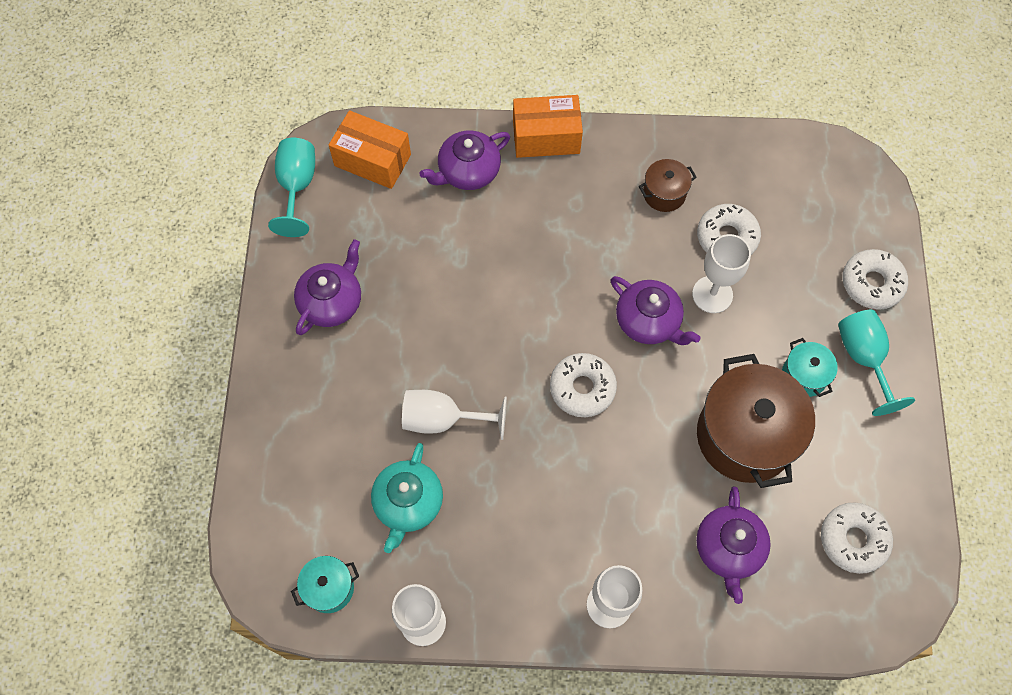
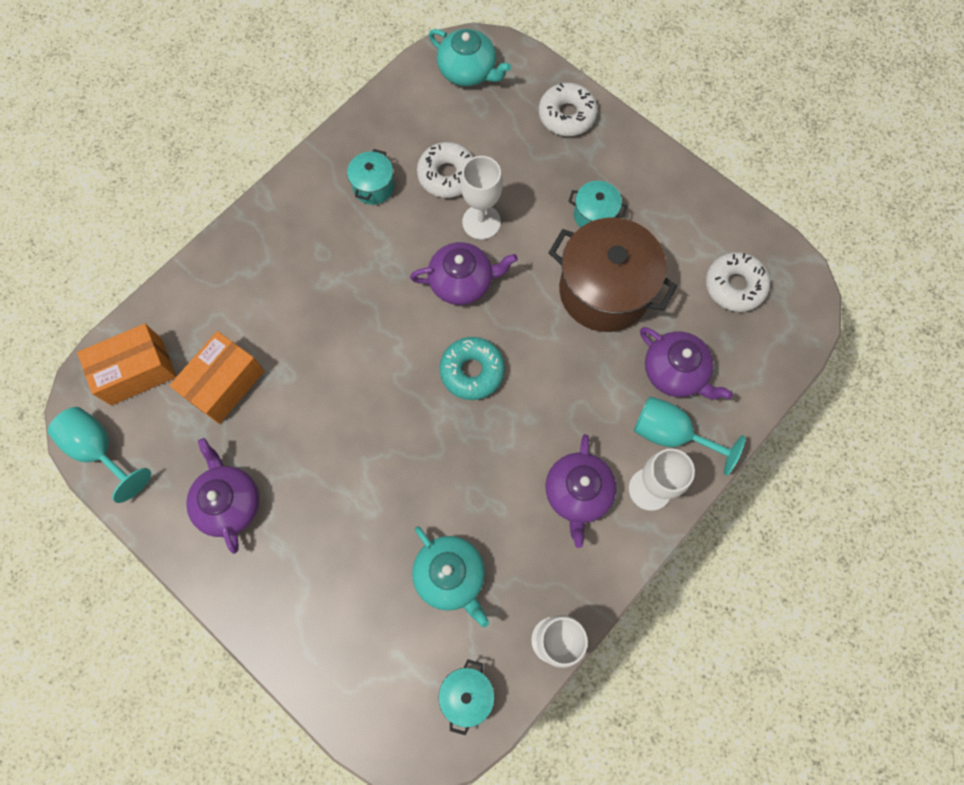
camera: 50 degrees left, 5 degrees up
(443, 419) = (406, 494): white goblet -> none
(468, 171) = (219, 308): purple teapot -> purple teapot (578, 493)
(546, 137) = (247, 228): orange box -> orange box (225, 384)
(582, 388) = (472, 371): white donut -> turquoise donut
(664, 194) = (373, 187): brown pot -> turquoise pot
(832, 179) = (468, 71): none -> turquoise teapot
(863, 358) = (615, 168): turquoise goblet -> turquoise goblet (671, 434)

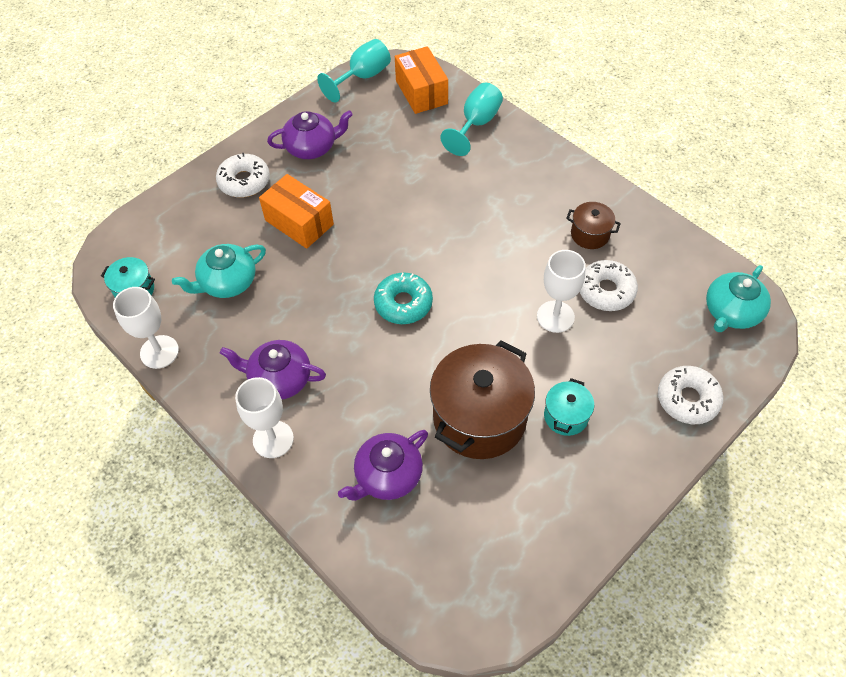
camera: 95 degrees right, 15 degrees down
(225, 384) = (406, 141): orange box -> orange box (299, 222)
(373, 187) = (590, 234): turquoise pot -> brown pot
(462, 282) = (492, 299): purple teapot -> none
(671, 434) = (323, 464): turquoise goblet -> turquoise goblet (476, 124)
(734, 286) = (482, 549): white donut -> white donut (244, 181)

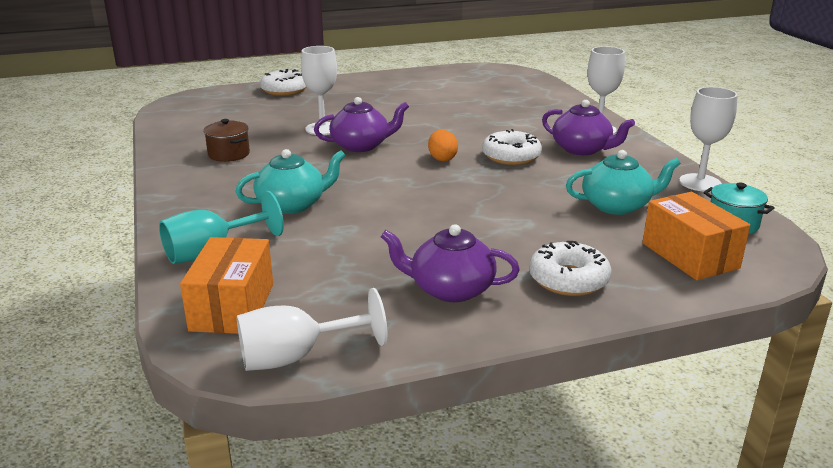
camera: 155 degrees left, 30 degrees down
(299, 222) = (512, 227): orange box -> orange box (690, 255)
(362, 77) = (296, 357): turquoise goblet -> white goblet
(387, 476) = (518, 105): purple teapot -> purple teapot (361, 145)
(403, 303) = (442, 158): turquoise donut -> orange egg
(479, 418) = (432, 109): brown pot -> none
(566, 416) = (372, 100): turquoise pot -> none
(606, 291) = (265, 130): white donut -> white donut (511, 156)
(731, 312) = (195, 106): turquoise teapot -> turquoise teapot (292, 205)

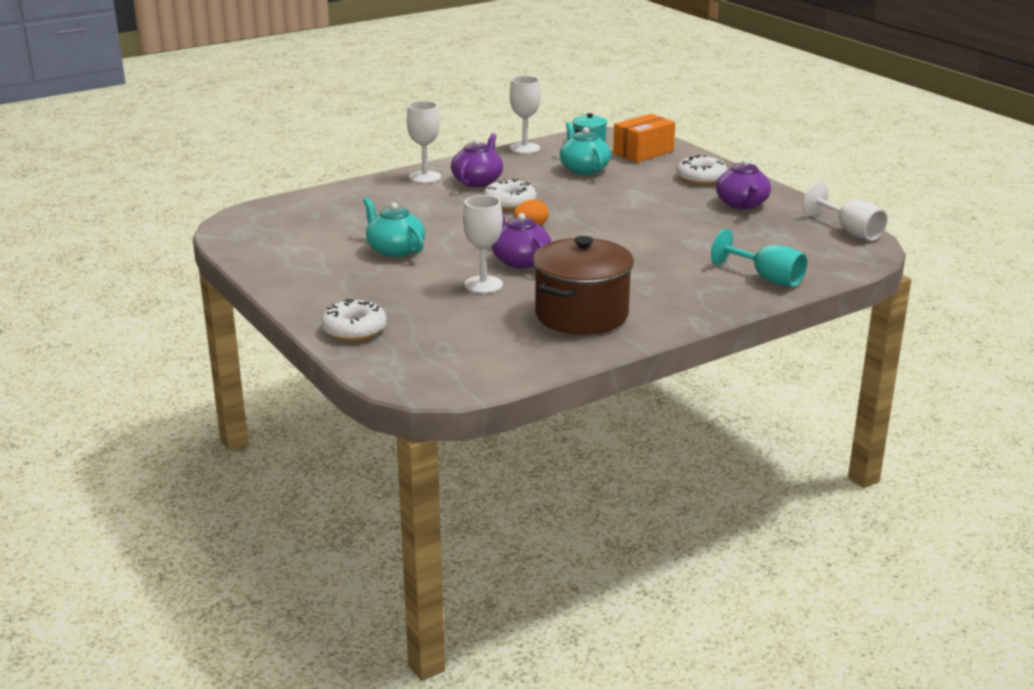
camera: 105 degrees left, 0 degrees up
(229, 154) = (581, 315): brown pot -> brown pot, size x2.09
(232, 307) = (824, 257): orange box -> none
(292, 205) = (667, 266): turquoise teapot -> turquoise teapot (395, 249)

